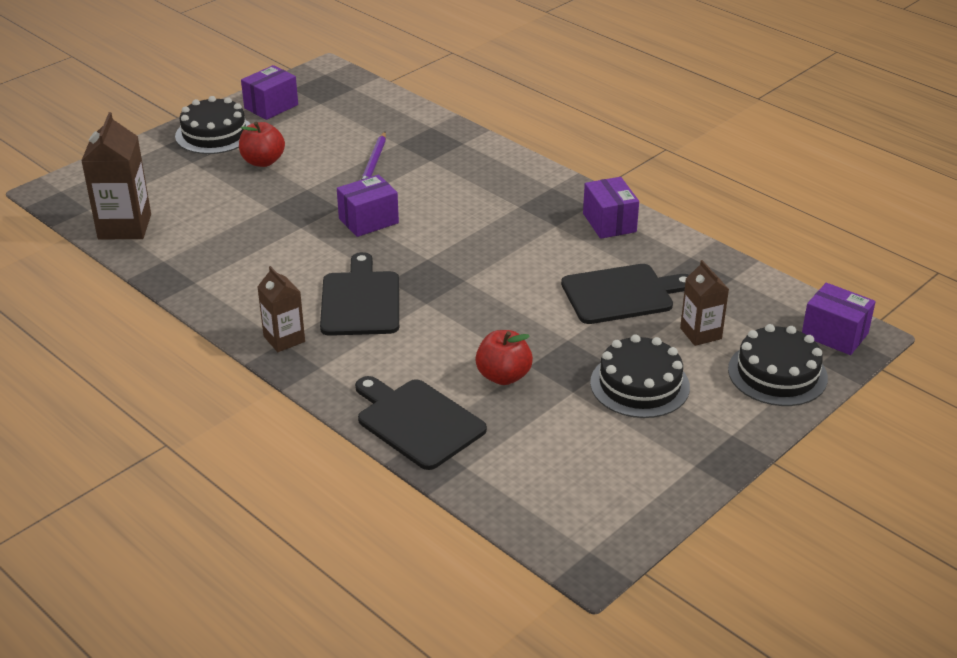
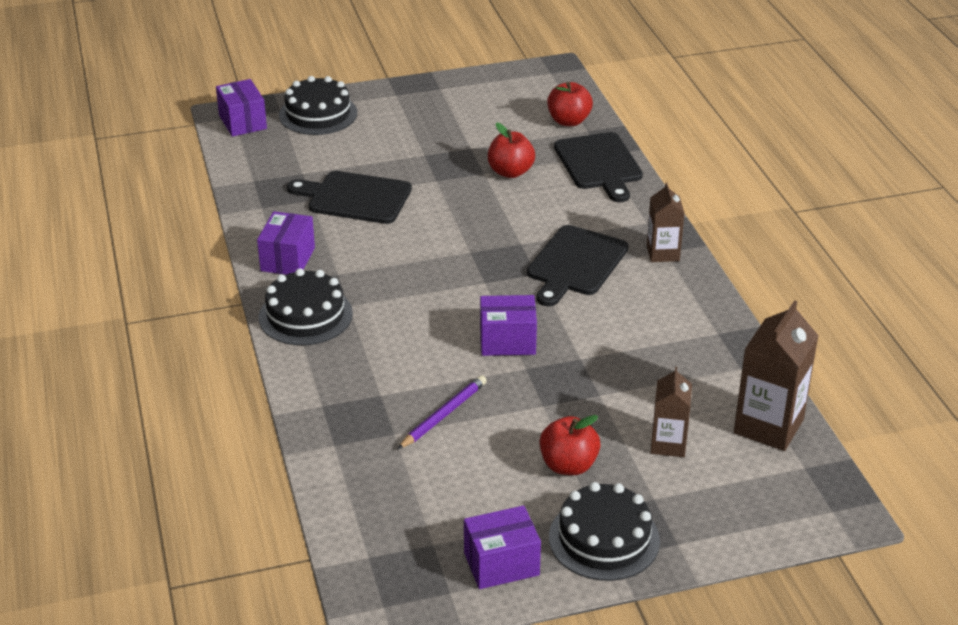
camera: 150 degrees left, 0 degrees up
(499, 473) = (568, 121): none -> red apple
(639, 385) = (420, 137): black cake -> black cake (305, 315)
(700, 333) = (334, 152): brown carton -> brown carton (668, 444)

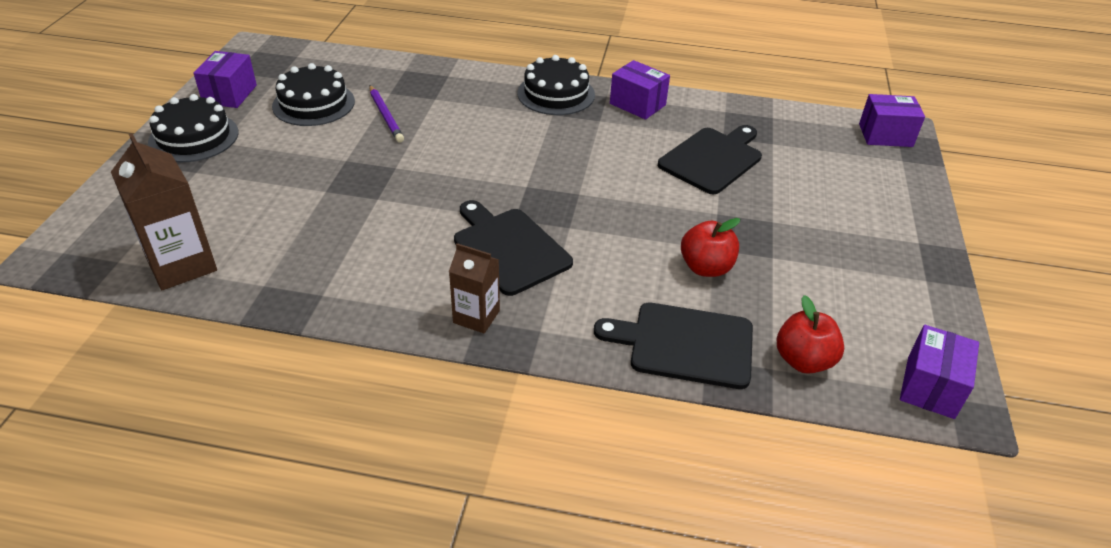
camera: 115 degrees right, 5 degrees up
(318, 114) = (888, 180): black cake -> black cake (313, 103)
(507, 341) = (436, 170): purple box -> purple box (930, 387)
(568, 465) = (274, 148): red apple -> none
(668, 444) = (234, 201): brown carton -> none

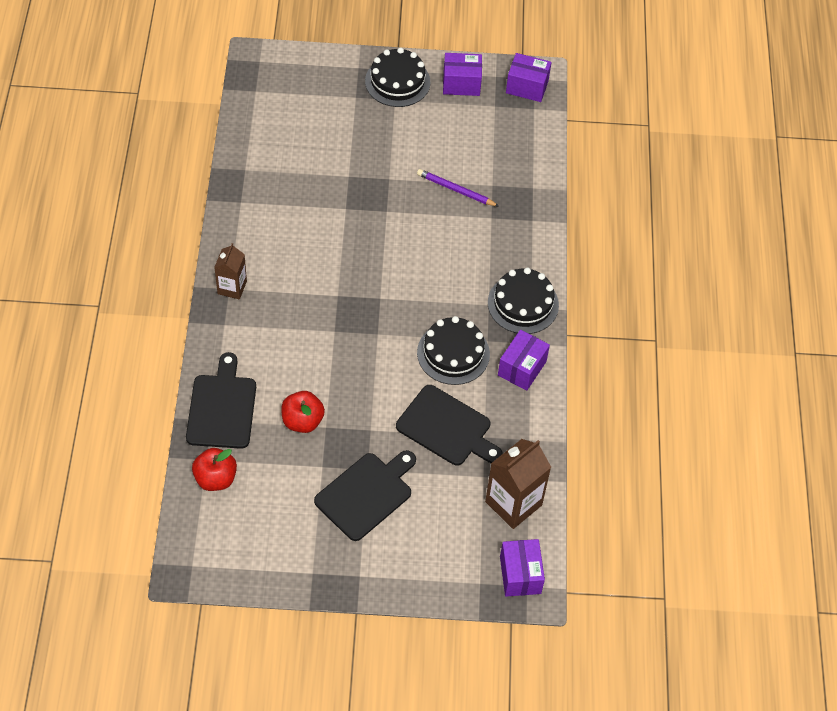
camera: 80 degrees right, 15 degrees up
(182, 265) = (257, 123): brown carton -> brown carton (513, 503)
(313, 103) = (462, 139): black cake -> black cake (453, 353)
(386, 116) = (455, 190): purple pencil -> purple pencil turned 60 degrees clockwise
(509, 248) = (304, 296): black cutting board -> black cutting board (366, 494)
(930, 387) = (200, 555): purple box -> purple box (527, 87)

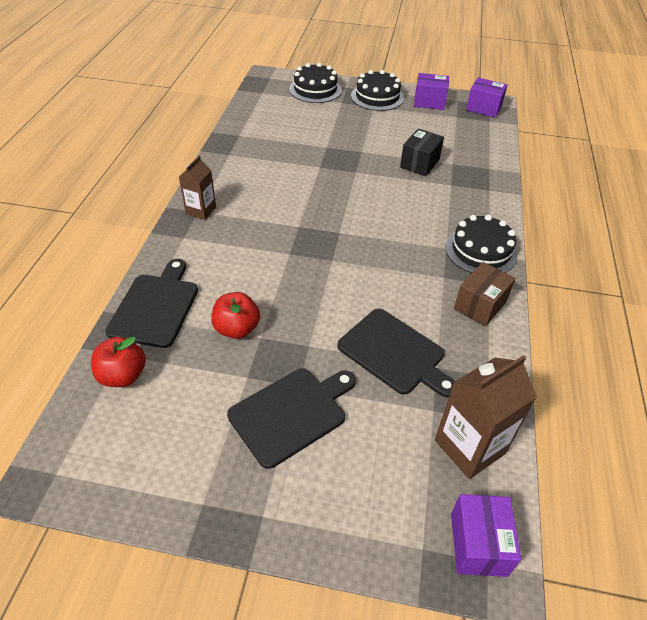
camera: 10 degrees right, 10 degrees down
(453, 353) = (407, 284): black cake -> black cake (315, 89)
(455, 190) = (419, 163): purple pencil -> black box
(522, 368) = (480, 305): purple box -> brown box

